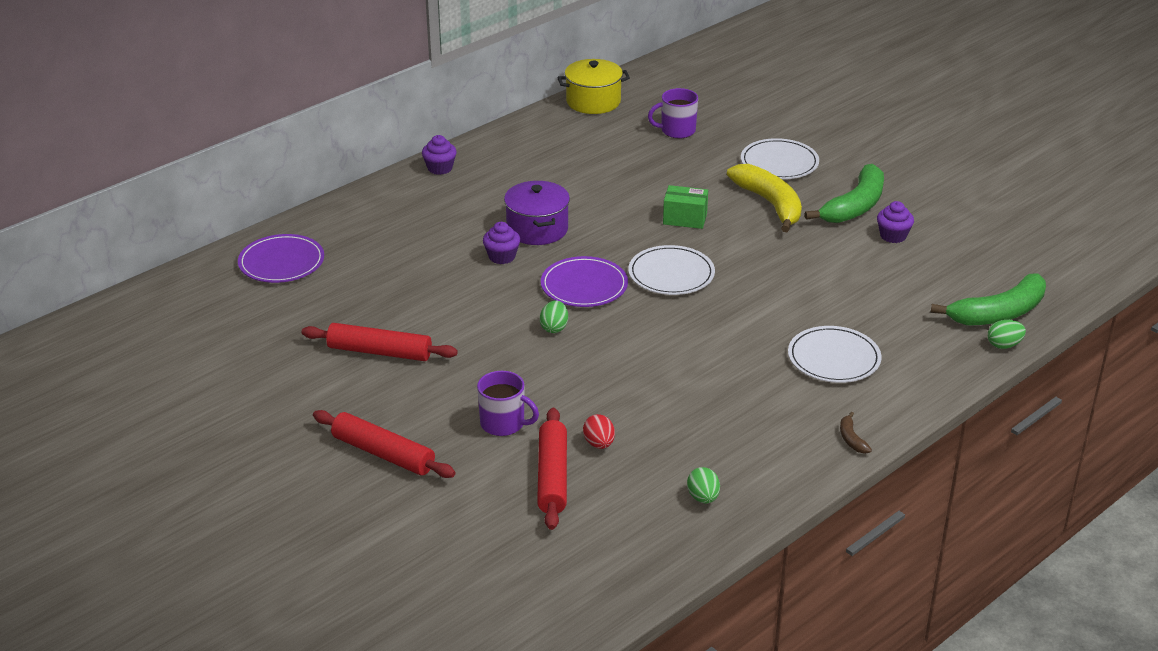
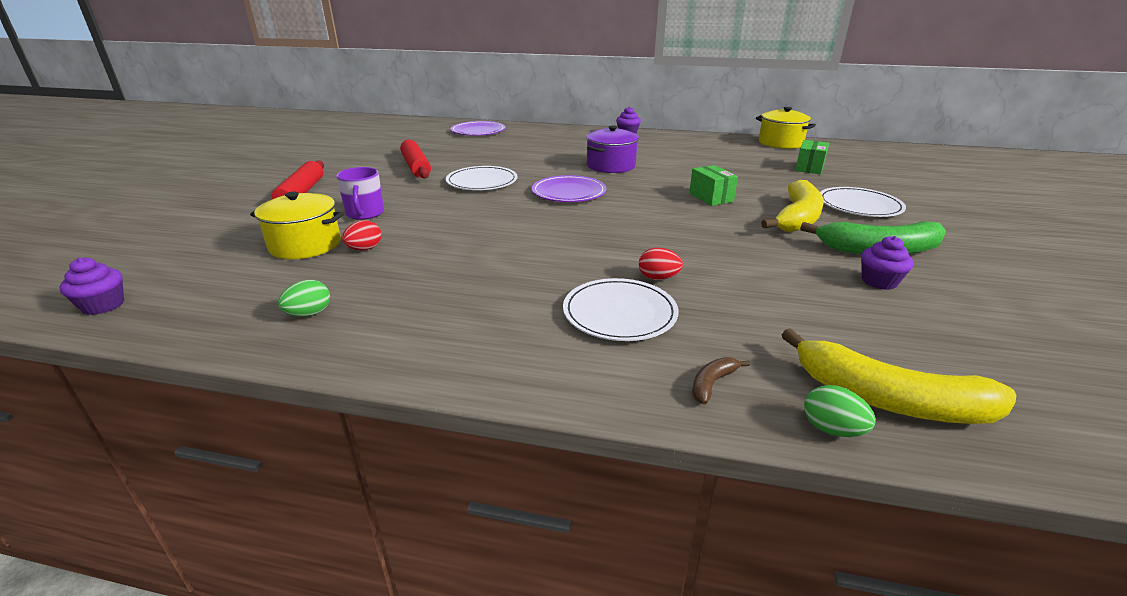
camera: 55 degrees right, 5 degrees down
(502, 257) = (563, 166): purple cupcake -> purple cupcake (103, 305)
(552, 476) = (305, 245): red rolling pin -> yellow pot
(554, 328) = (503, 197): green egg -> none
(671, 274) = (631, 212): white plate -> white plate (482, 181)
(677, 131) = (809, 168): purple mug -> green box
(802, 319) = (658, 278): none -> red egg
(851, 439) = (483, 369): brown banana -> brown banana (712, 383)
(998, 313) = (889, 399): green banana -> yellow banana

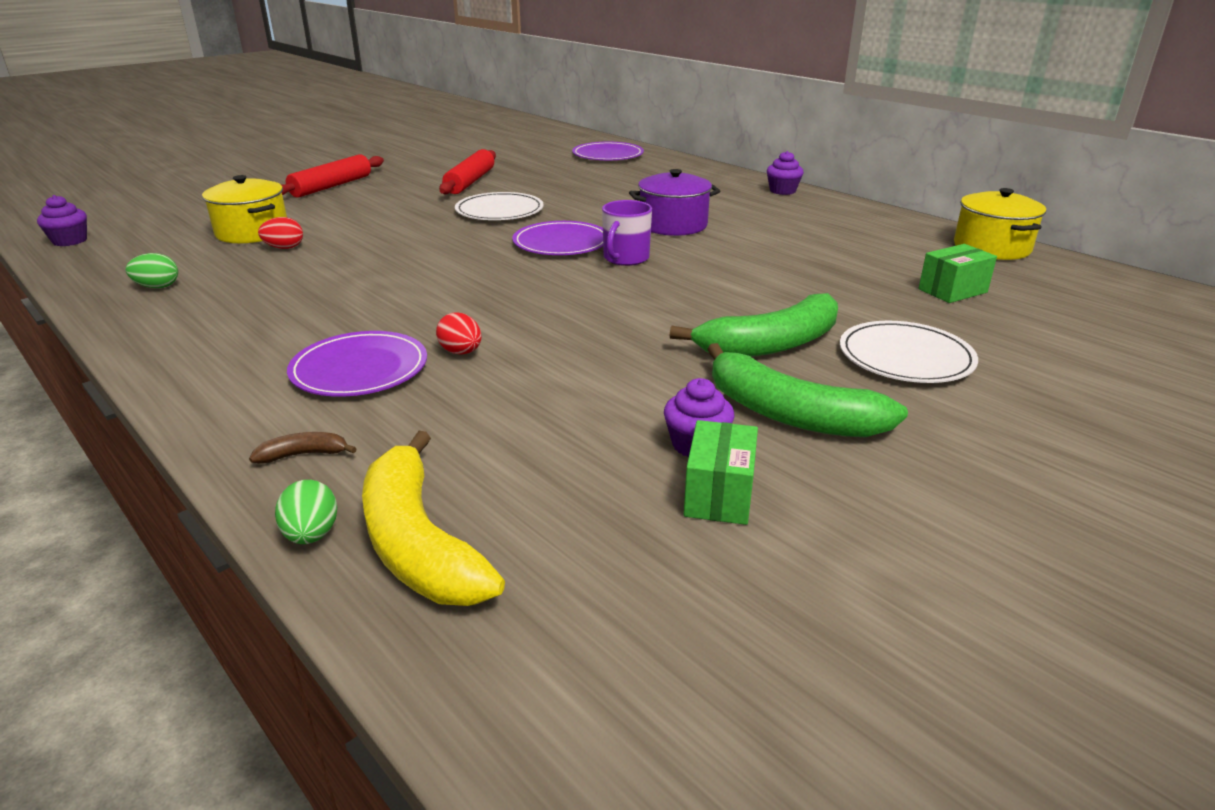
camera: 35 degrees right, 0 degrees up
(365, 214) = (342, 217): purple mug -> purple mug (625, 258)
(619, 313) = (359, 369): white plate -> purple plate
(711, 197) = (712, 290): green box -> green box (719, 495)
(797, 218) = (770, 344): yellow banana -> green banana

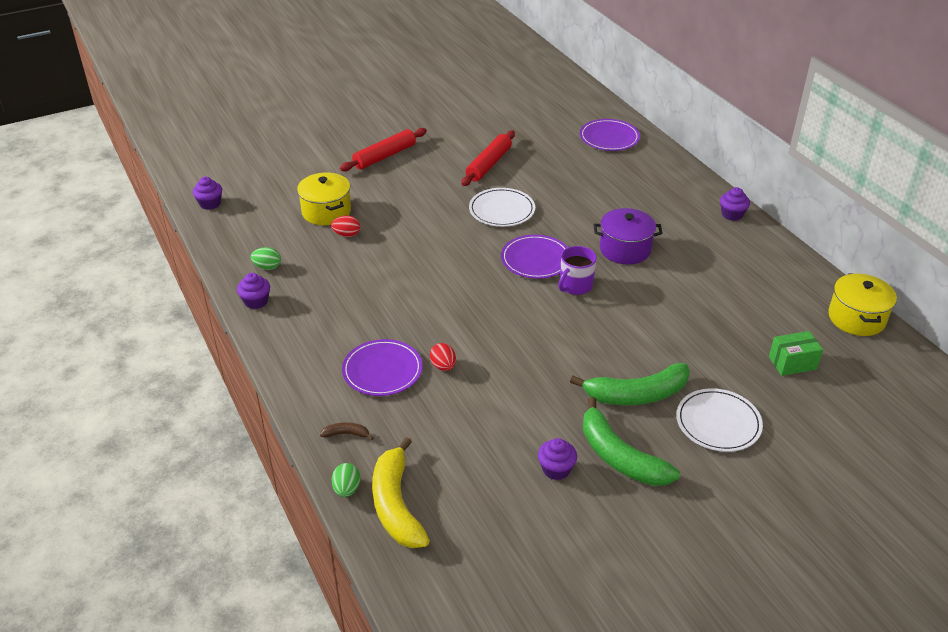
camera: 15 degrees right, 10 degrees up
(134, 322) = (256, 301): none -> purple cupcake
(719, 495) = (554, 506): green box -> none

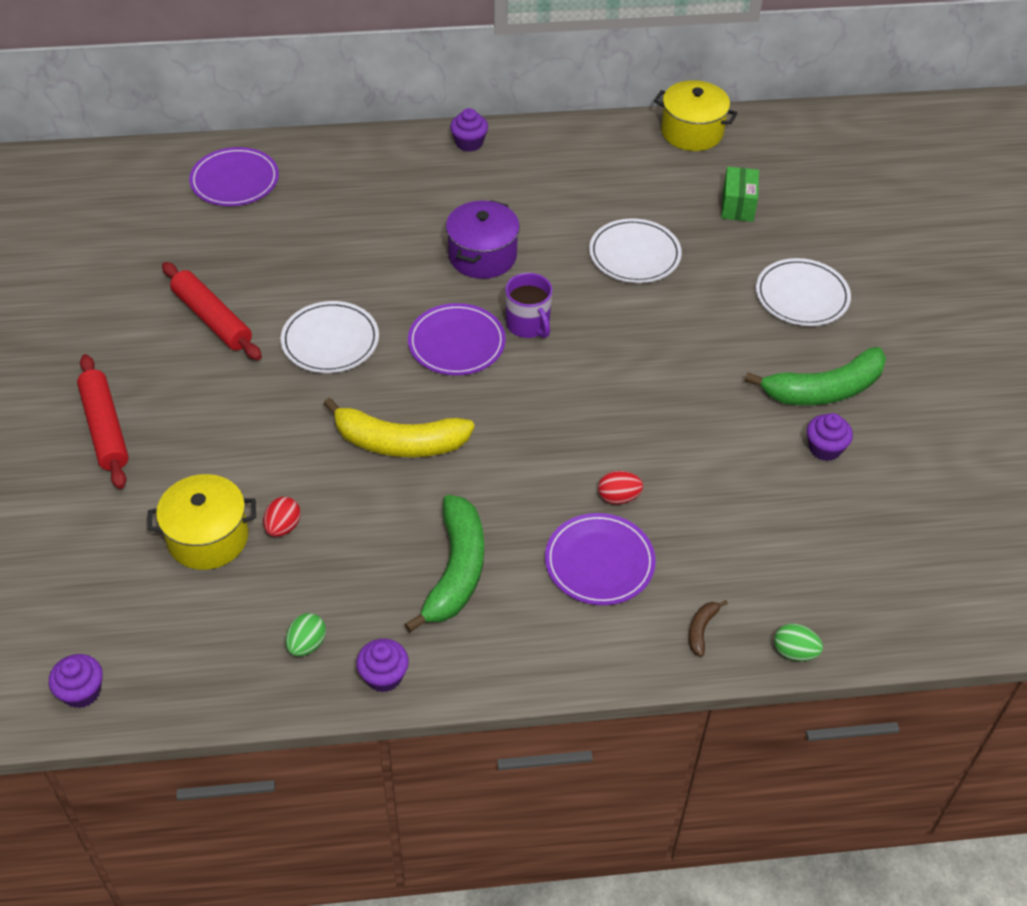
camera: 70 degrees left, 10 degrees up
(396, 505) = (833, 609): yellow banana -> yellow banana (399, 442)
(636, 394) = (737, 341): green banana -> green banana (456, 570)
(687, 319) = (634, 254): none -> white plate

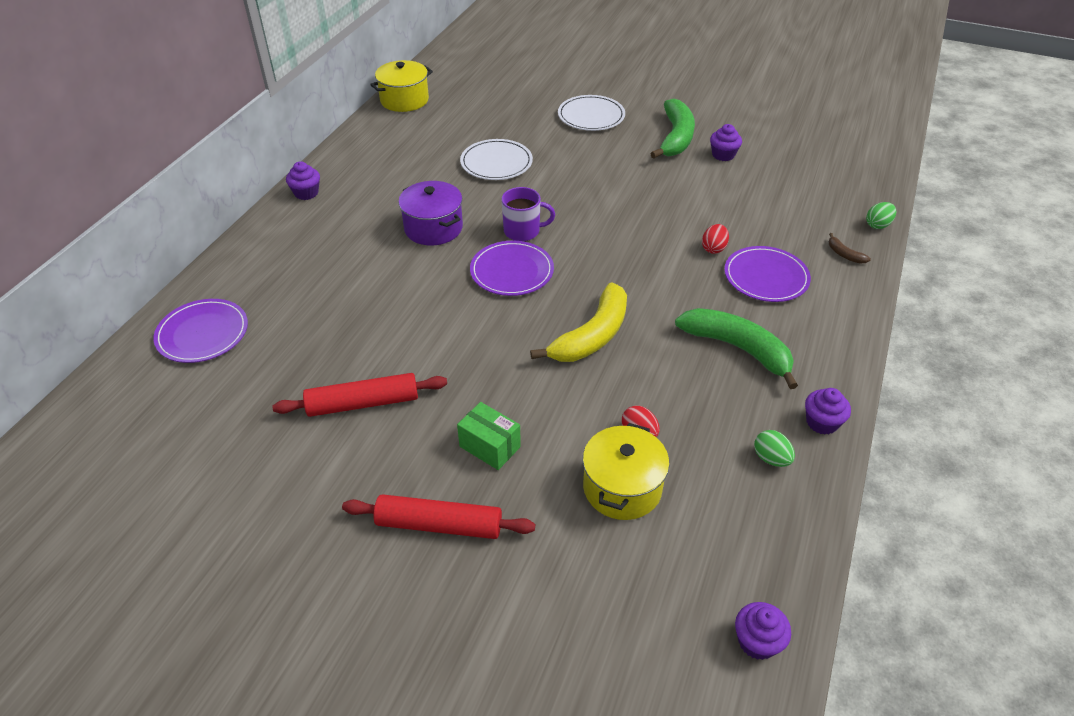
camera: 60 degrees left, 5 degrees down
(330, 340) = (452, 338): white plate -> none
(738, 206) = (491, 109): green box -> green box (490, 446)

